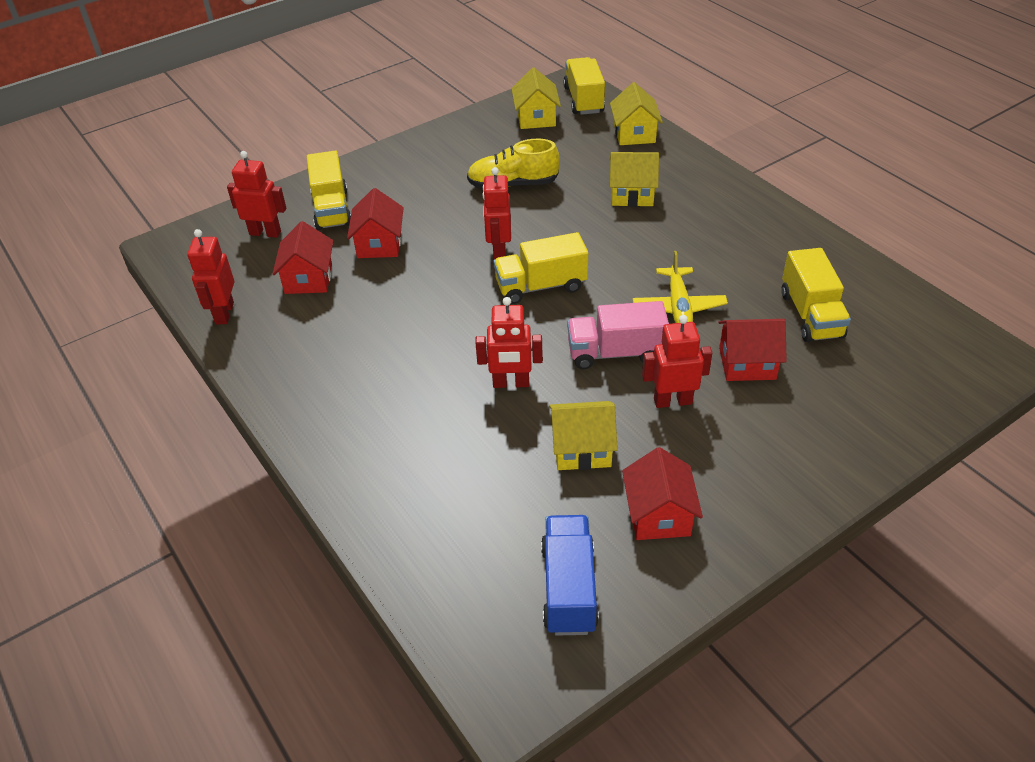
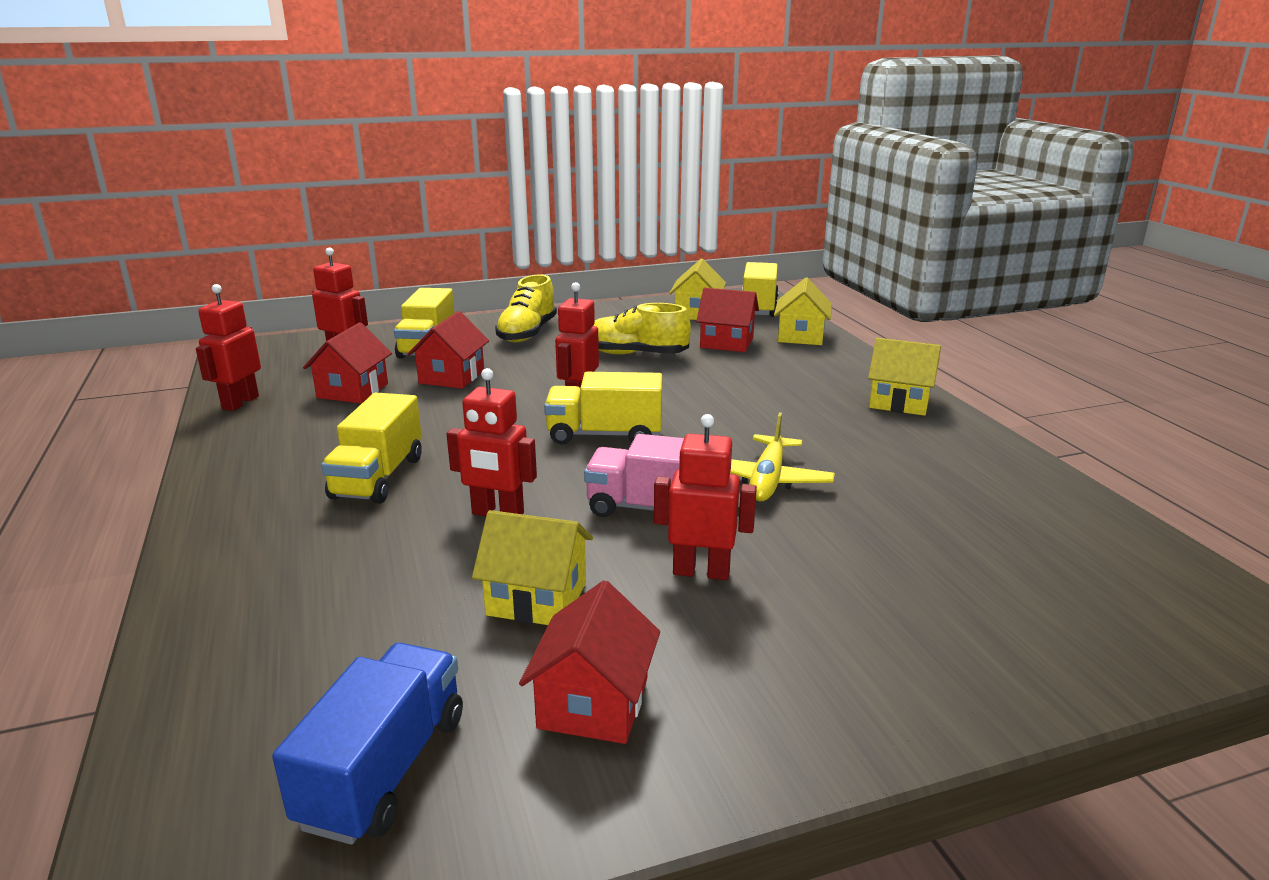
camera: 15 degrees right, 20 degrees down
(406, 174) = (527, 333): none -> yellow shoe
(632, 194) = (768, 379): yellow house -> yellow house (899, 402)
(747, 363) = (833, 551): red house -> red house (726, 343)
(811, 315) = (954, 518): yellow truck -> yellow truck (378, 477)

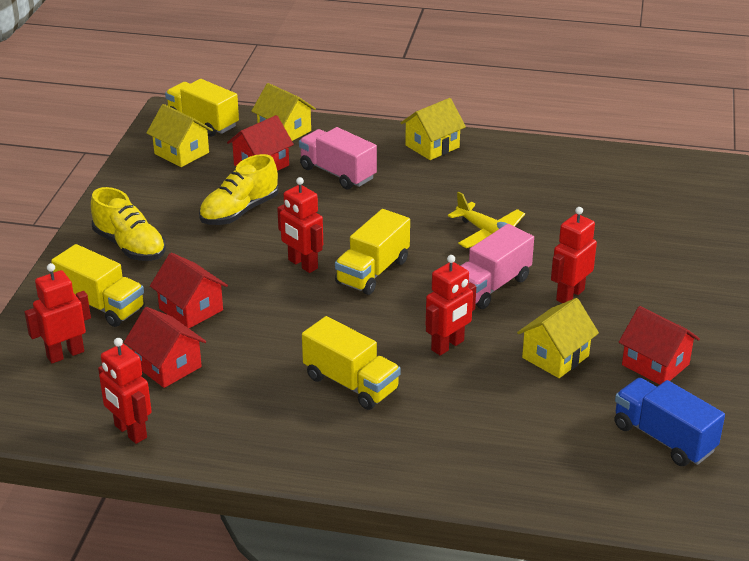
camera: 60 degrees left, 10 degrees up
(766, 374) = (337, 173): none -> pink truck

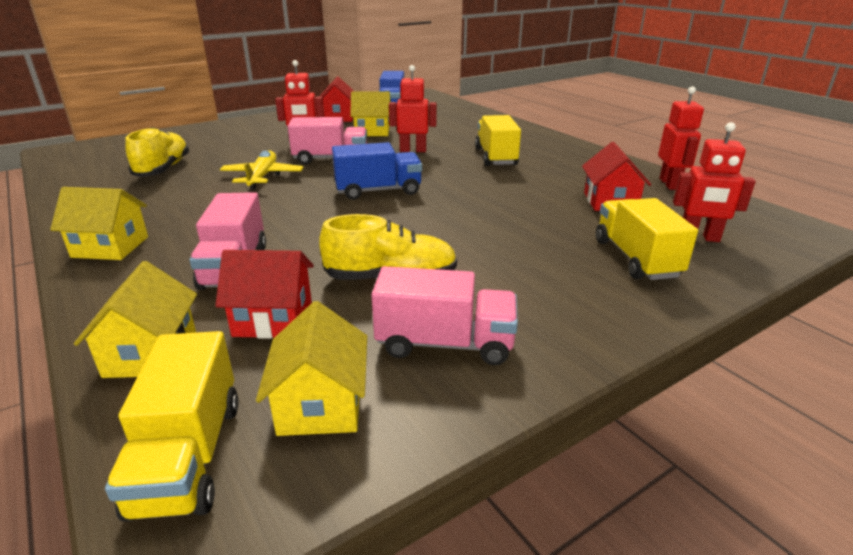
camera: 135 degrees left, 5 degrees down
(130, 246) = (554, 299): yellow shoe -> yellow shoe (163, 169)
(161, 196) = (445, 343): none -> pink truck
(191, 309) = (552, 224): red house -> none
(302, 264) = (416, 214): red robot -> none
(372, 272) = (378, 191): yellow truck -> blue truck

